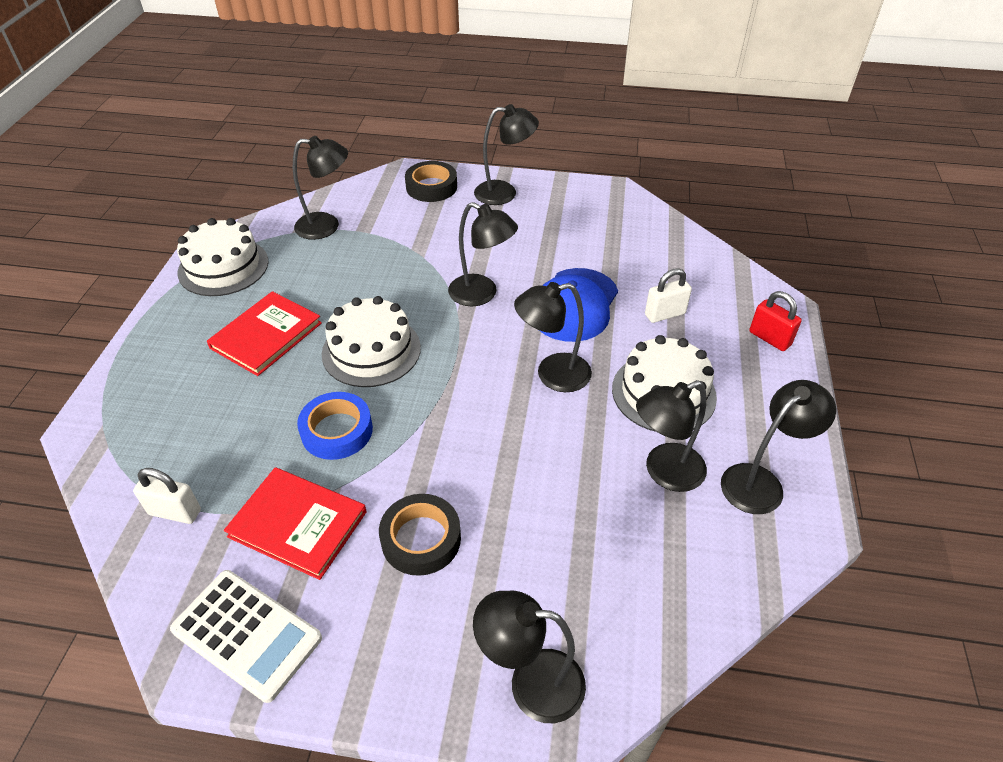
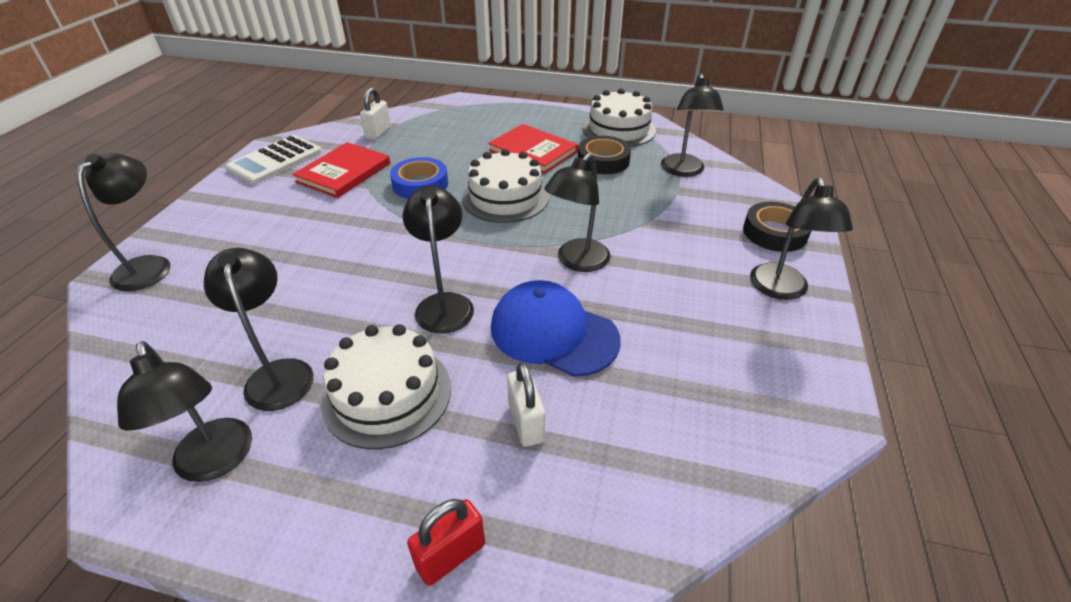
camera: 95 degrees right, 5 degrees down
(421, 539) = (299, 221): black tape -> black tape (603, 160)

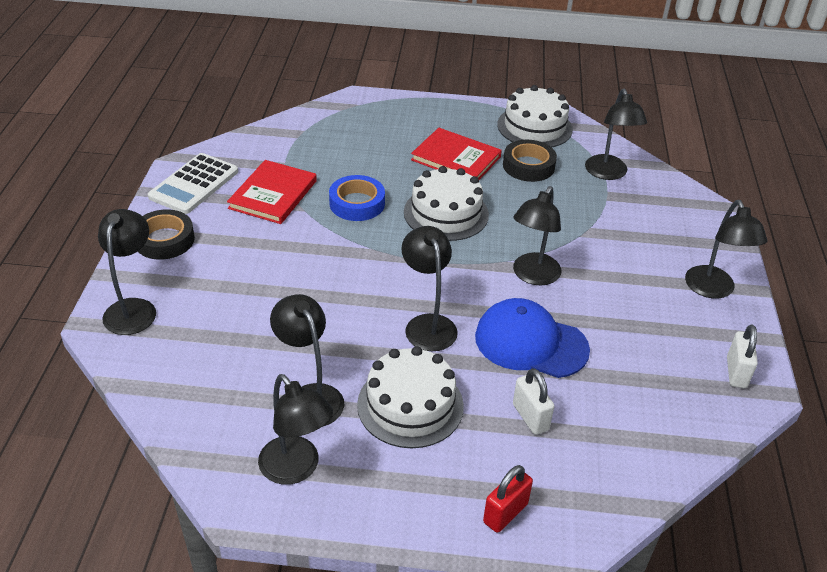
camera: 10 degrees left, 0 degrees up
(378, 133) = (287, 144): white padlock -> white padlock (736, 372)
(774, 232) = (701, 235): black tape -> black tape (164, 240)

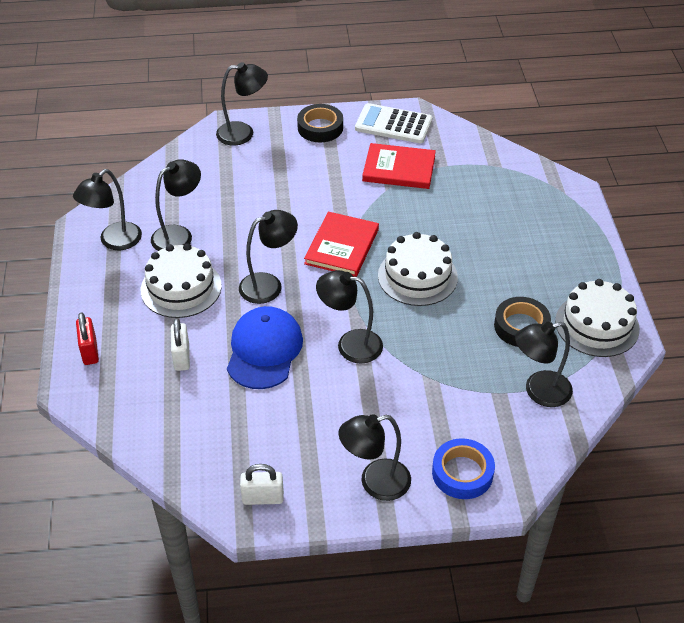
camera: 80 degrees right, 5 degrees up
(357, 203) = (408, 218): blue tape -> blue tape (462, 473)
(456, 158) = (507, 272): red book -> red book (342, 246)
(505, 513) = (90, 351): red padlock -> red padlock turned 45 degrees clockwise
(530, 417) = (182, 357): white padlock -> white padlock turned 60 degrees counterclockwise

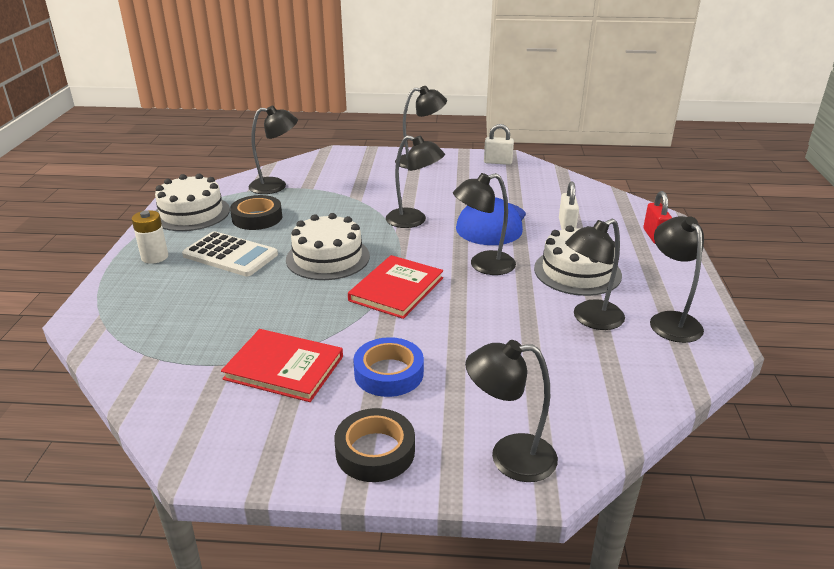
camera: 170 degrees left, 15 degrees down
(114, 241) = (670, 320): black lamp -> black lamp turned 60 degrees counterclockwise
(393, 124) = (251, 441): white calculator -> white calculator (230, 255)
(462, 473) = (359, 161): blue tape -> blue tape (389, 373)
(577, 257) = (155, 257): none -> white battery

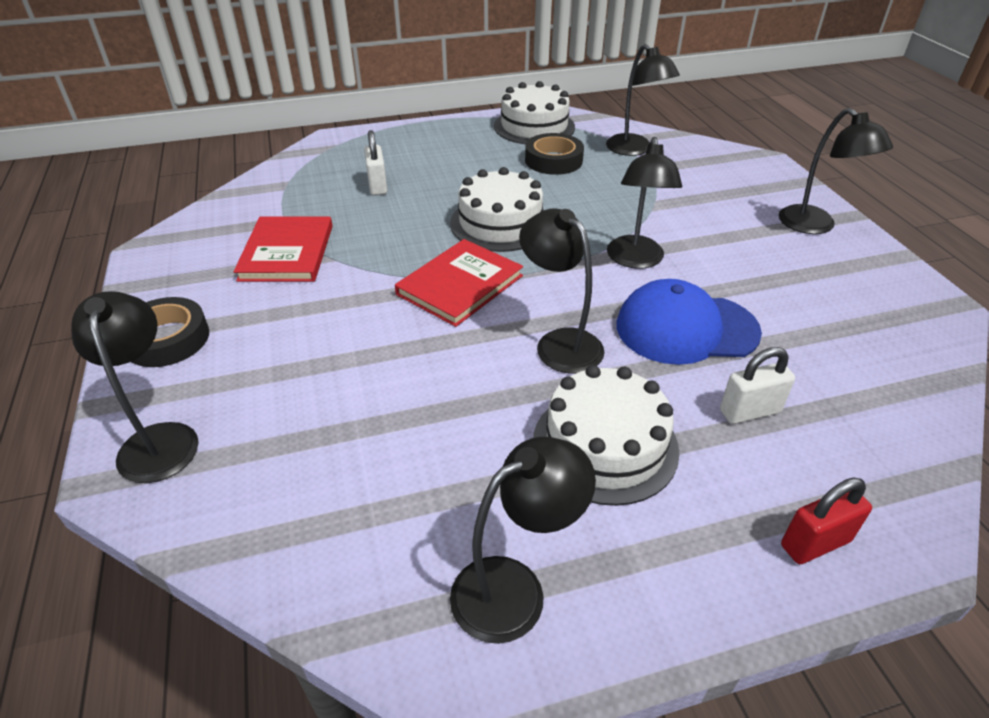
camera: 70 degrees right, 10 degrees up
(155, 257) = (441, 136): white battery -> none
(230, 255) = (468, 169): white calculator -> none
(389, 373) = (293, 318): blue tape -> none
(396, 289) = (460, 285): red book -> red book turned 60 degrees counterclockwise
(498, 162) = (905, 296): white padlock -> white padlock (377, 186)
(590, 319) = (472, 477): black lamp -> none

